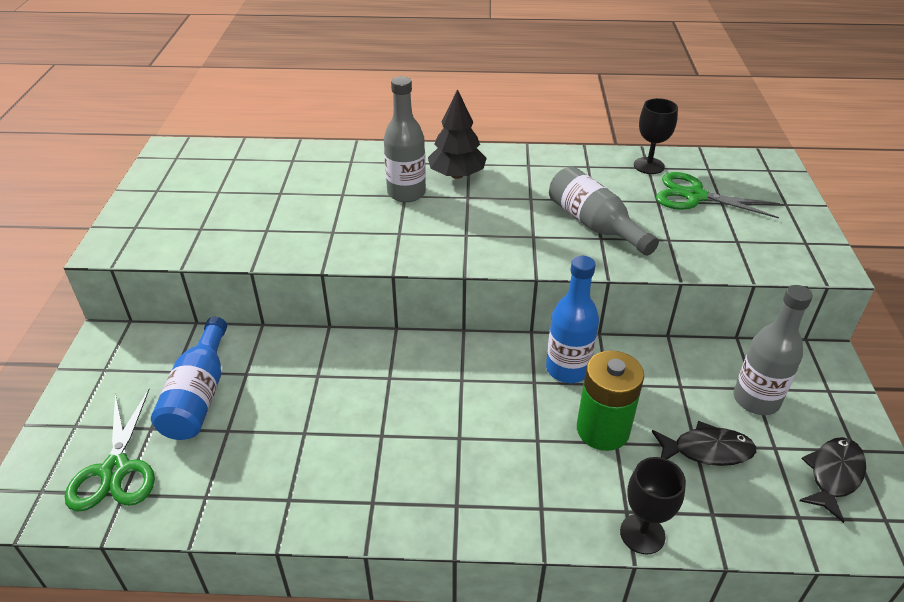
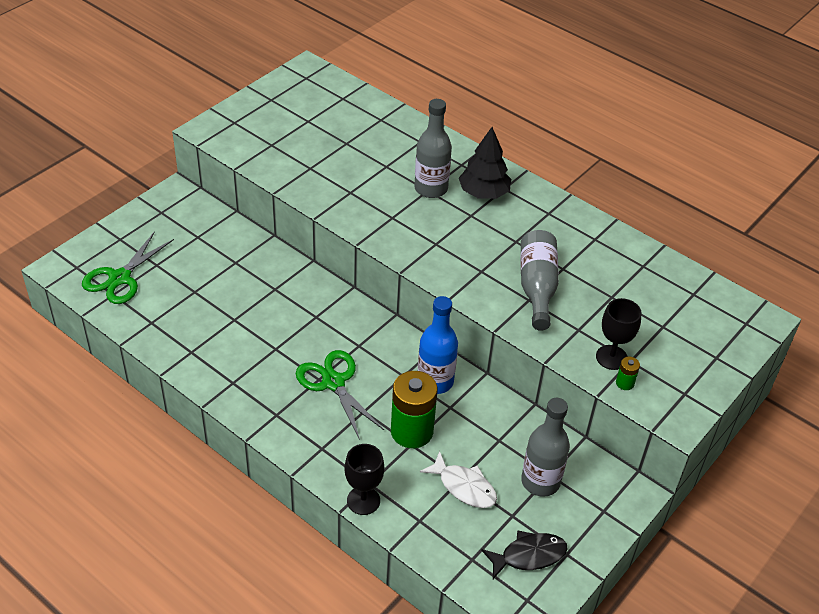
camera: 35 degrees right, 5 degrees up
(199, 395) = (198, 260): blue bottle -> none
(648, 166) = (645, 265): black goblet -> black goblet (611, 357)
(694, 196) = (647, 309): green scissors -> green scissors (333, 382)
(707, 450) = (464, 487): black fish -> white fish
(758, 260) = (624, 383): none -> green battery

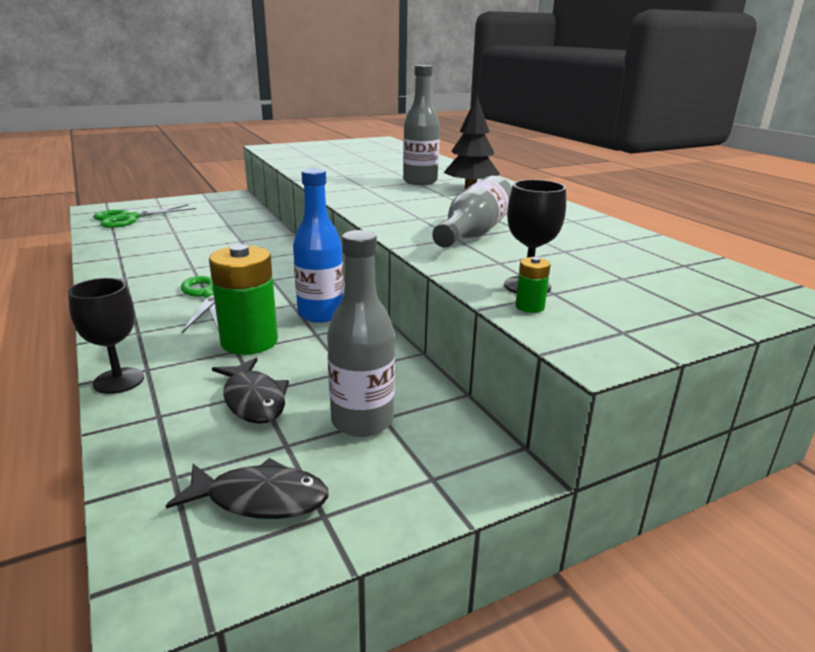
camera: 25 degrees right, 20 degrees down
(464, 487) = (253, 400): white fish -> black fish

